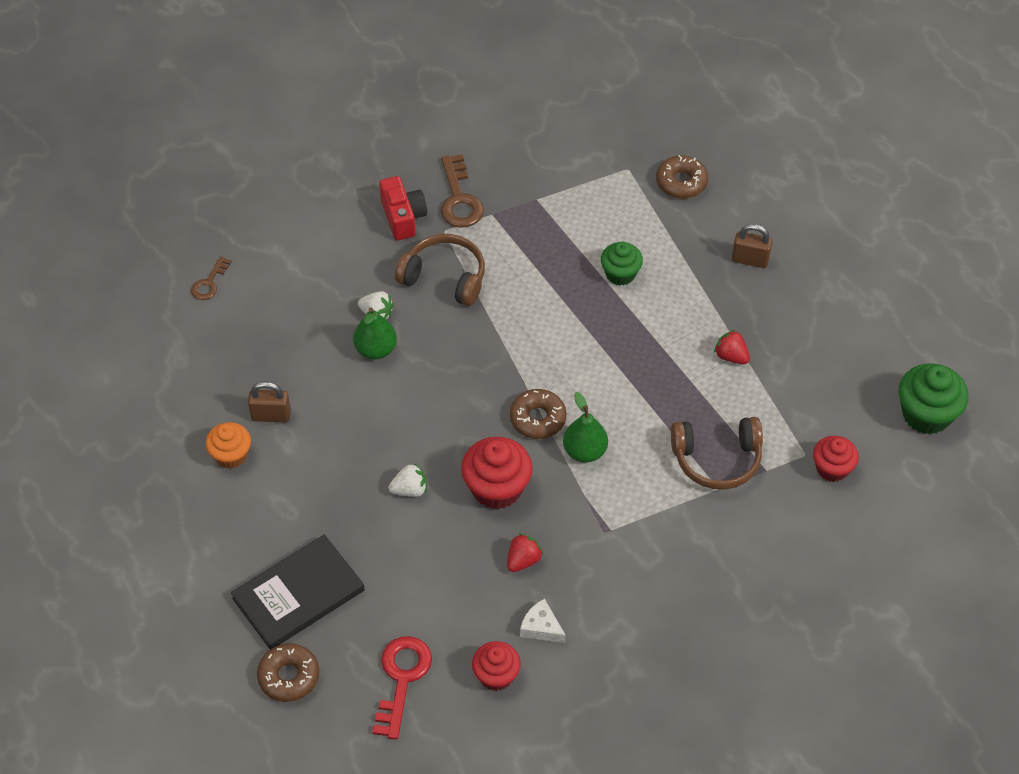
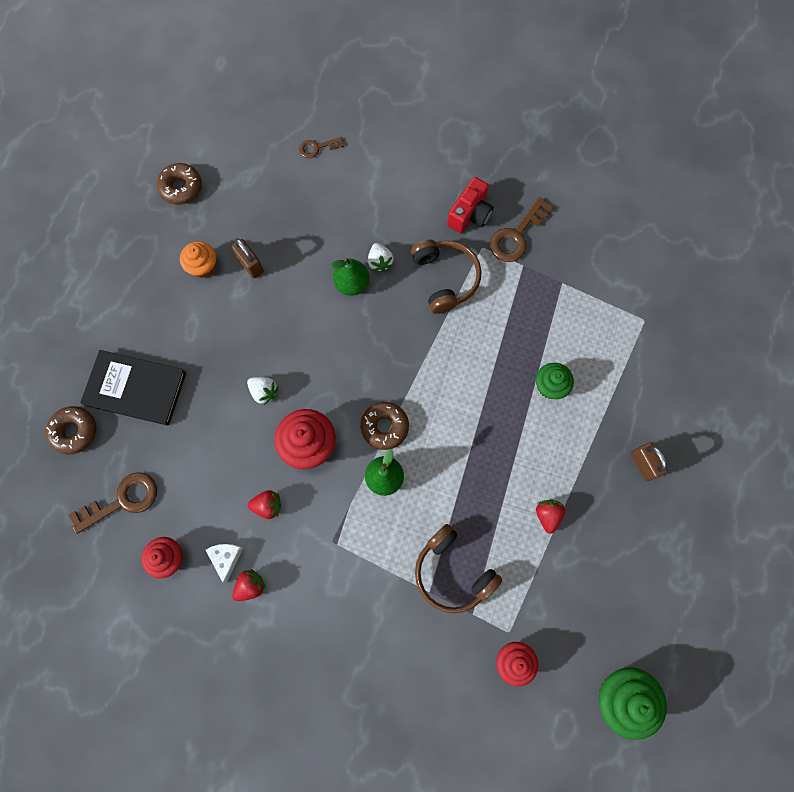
camera: 50 degrees right, 20 degrees up
(401, 679) = (122, 500): red key -> brown key
(586, 625) = (250, 586): none -> red strawberry
(681, 182) = (667, 364): brown donut -> brown donut (181, 187)

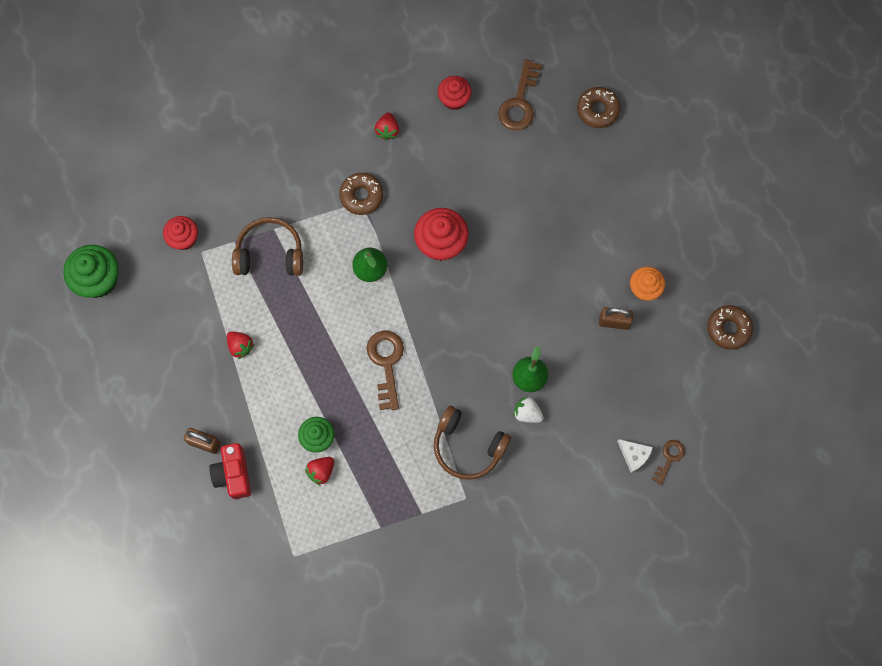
camera: 135 degrees right, 0 degrees up
(135, 389) = (591, 170): black book -> none
(226, 558) = (419, 131): white cheese -> white cheese (634, 455)
(264, 392) = (507, 247): white strawberry -> none
(267, 506) = (427, 183): red strawberry -> red strawberry (321, 471)
(384, 427) = (403, 301): brown donut -> brown donut (361, 196)
(470, 214) = (500, 517): red camera -> red camera (233, 474)
(516, 235) = (449, 533): brown key -> brown key (386, 363)

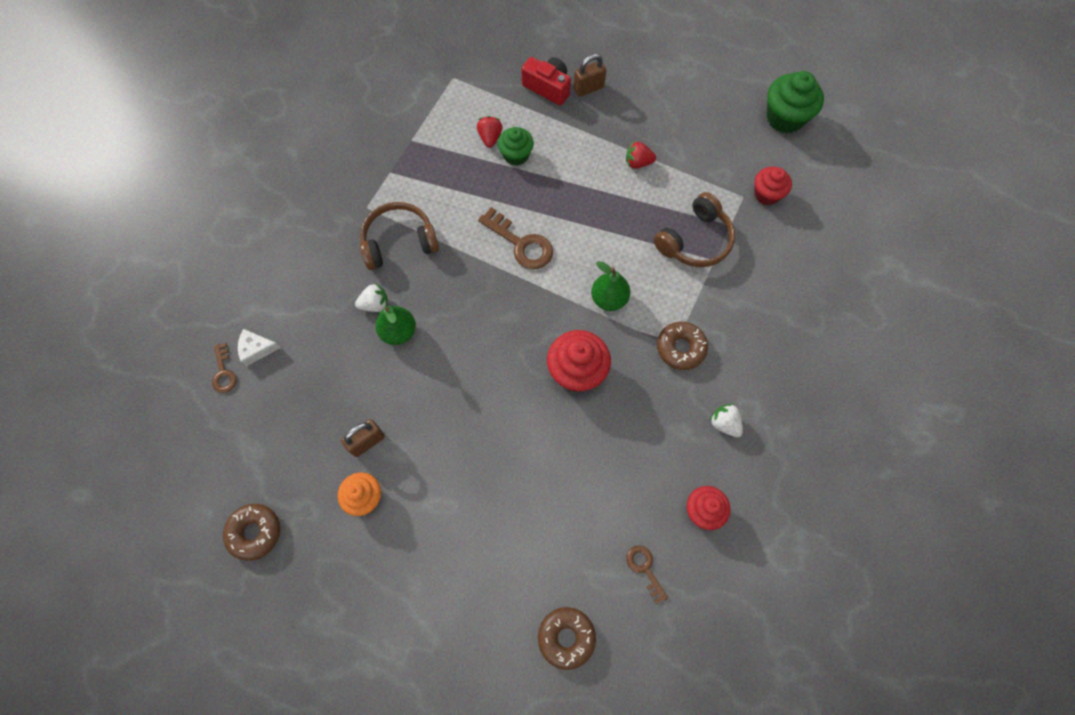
camera: 135 degrees right, 5 degrees down
(387, 130) = (724, 423): red strawberry -> white strawberry
(519, 102) = (645, 569): brown key -> brown key, size x0.58

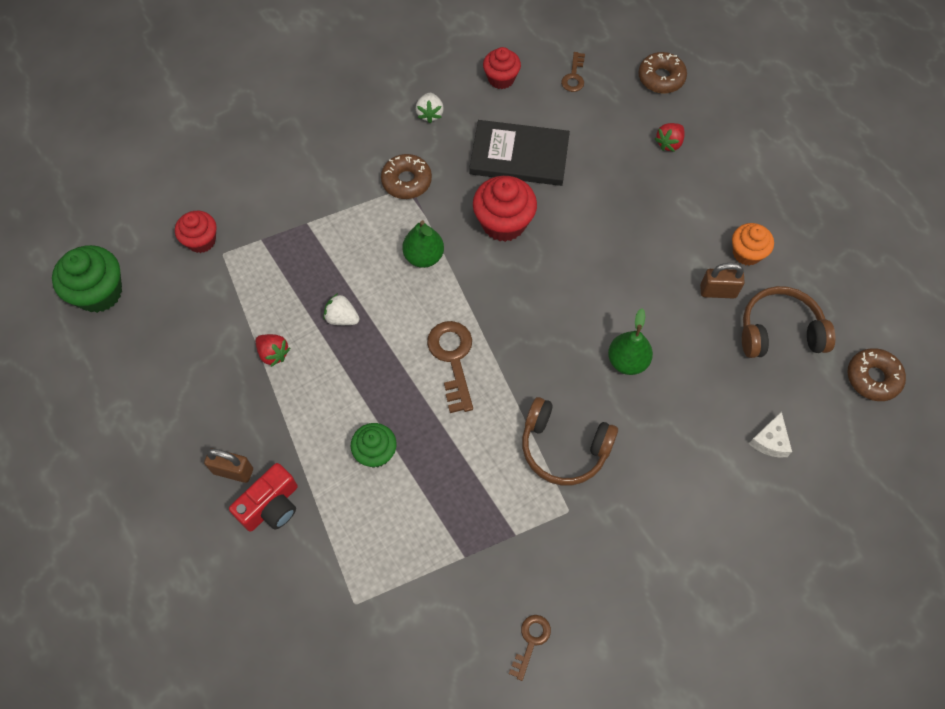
camera: 140 degrees left, 5 degrees down
(224, 372) = (814, 441): brown key -> brown key (531, 641)
(255, 532) = (853, 288): brown donut -> brown donut (873, 378)
(257, 349) = (770, 441): white cheese -> white cheese turned 75 degrees clockwise
(375, 304) = (631, 402): white strawberry -> white strawberry (342, 318)
(490, 138) = (383, 493): red strawberry -> red strawberry (669, 143)
(548, 88) = (271, 506): red camera -> red camera turned 120 degrees counterclockwise
(618, 442) = (519, 156): none -> black book
(695, 240) = (304, 249): brown headphones -> brown headphones (779, 331)

